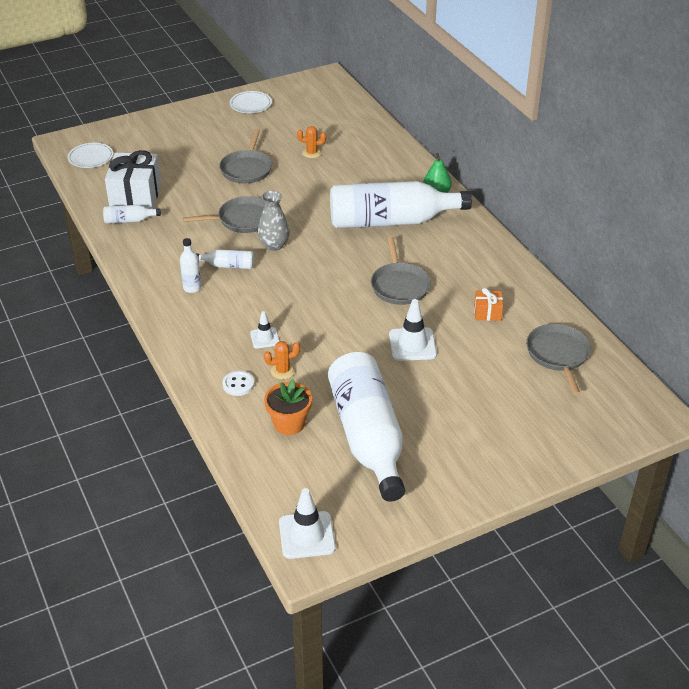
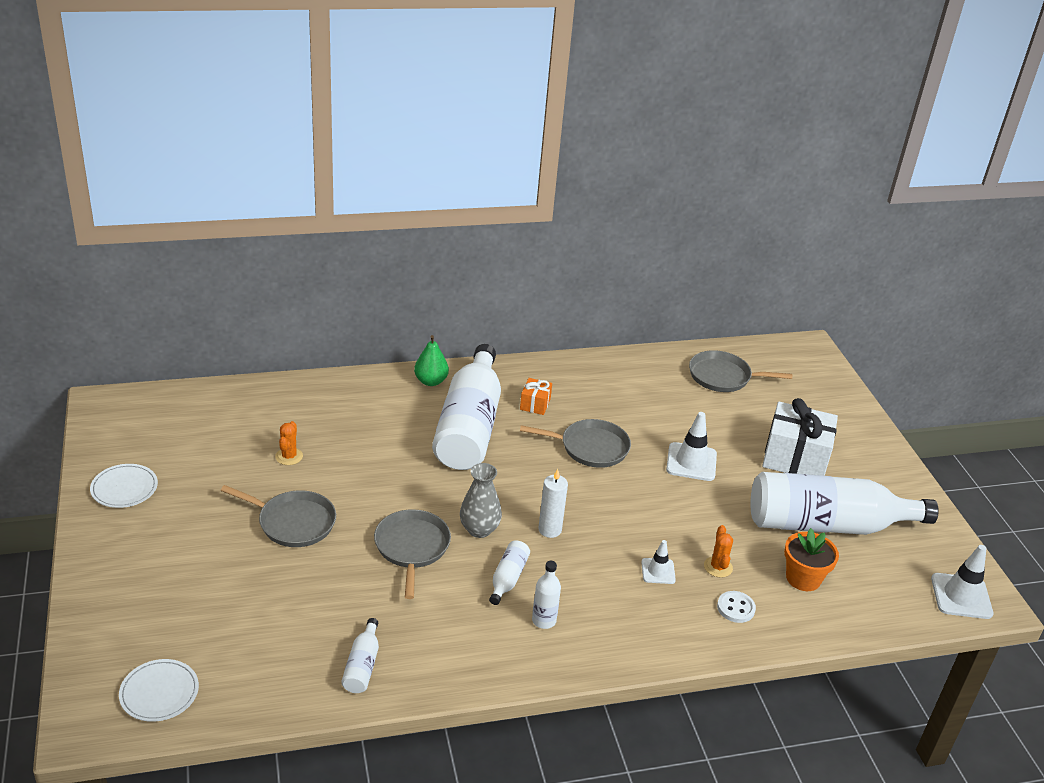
camera: 80 degrees left, 5 degrees down
(136, 196) = (302, 650): white gift -> white gift (795, 458)
(288, 277) = (550, 530): none -> white candle
(487, 313) = (652, 401): orange gift -> orange gift (535, 404)

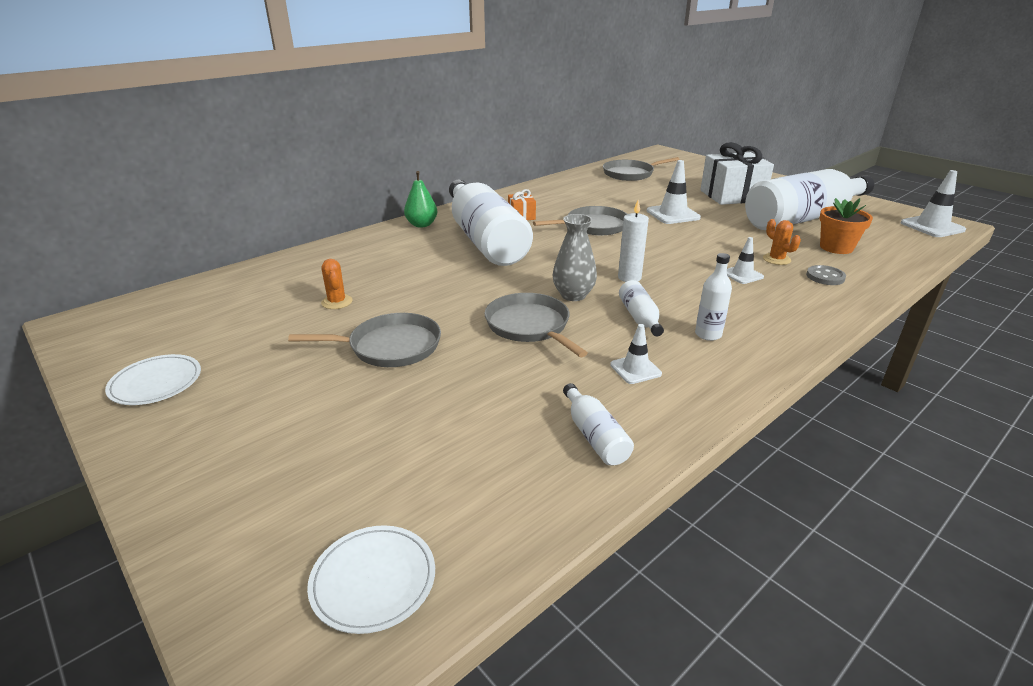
camera: 25 degrees left, 5 degrees down
(448, 626) = (635, 369): none -> white traffic cone
(735, 608) = (825, 277): white button -> grey button

